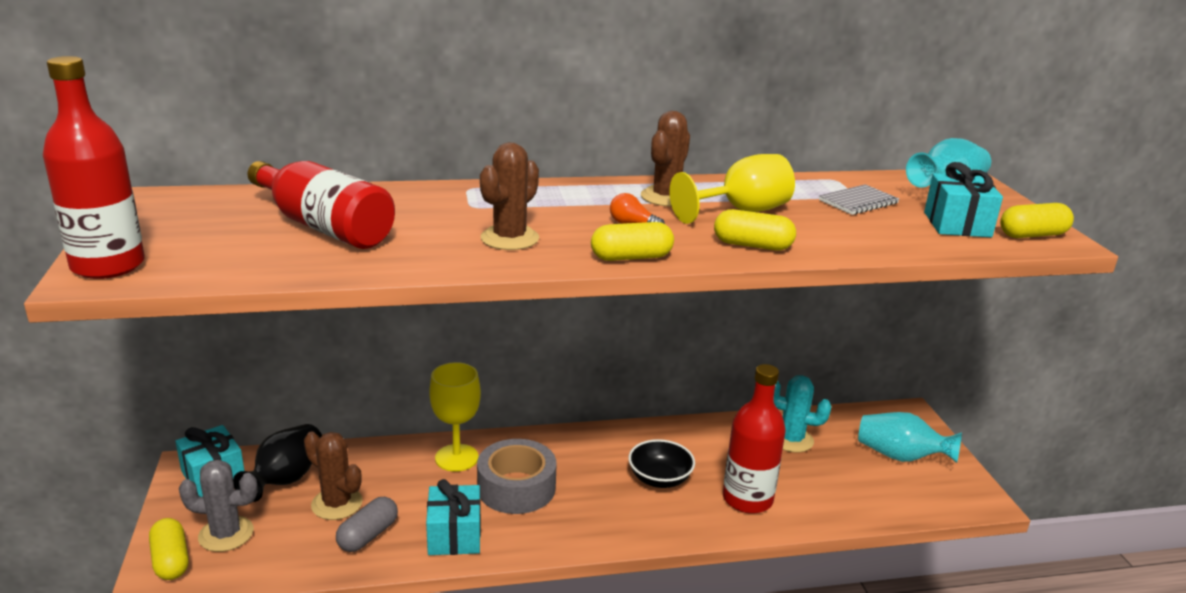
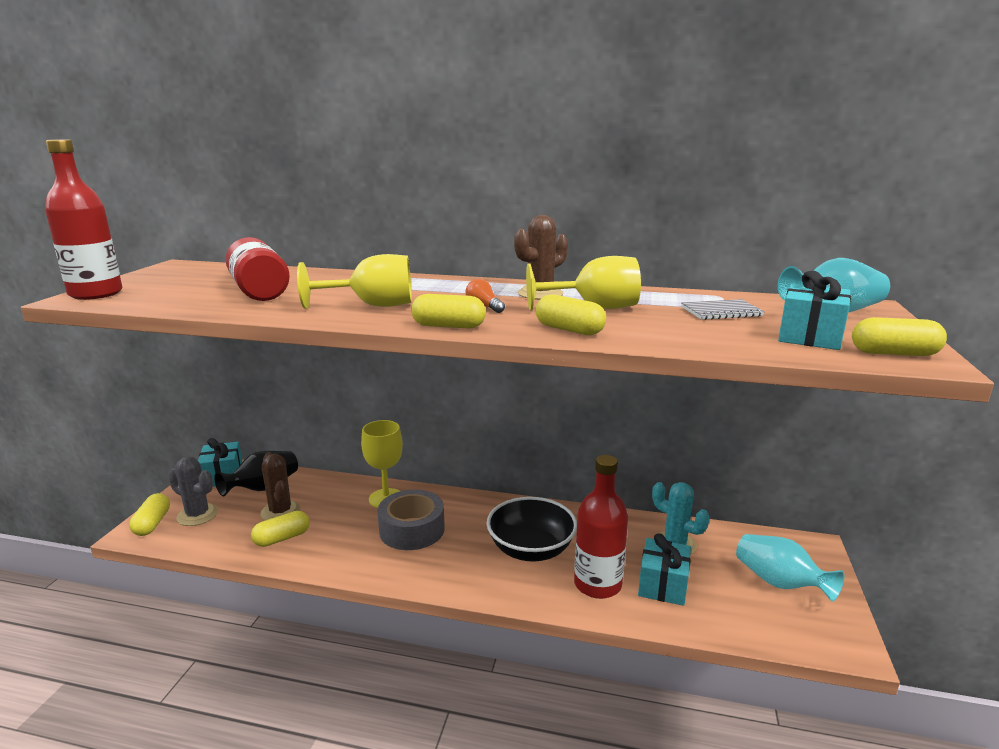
camera: 25 degrees right, 5 degrees down
(368, 535) = (282, 538): grey capsule -> yellow capsule
(454, 535) = (339, 553): turquoise gift -> turquoise gift (663, 585)
(509, 238) = (372, 306): brown cactus -> yellow goblet
(659, 479) = (531, 549): black bowl -> black bowl, size x1.51

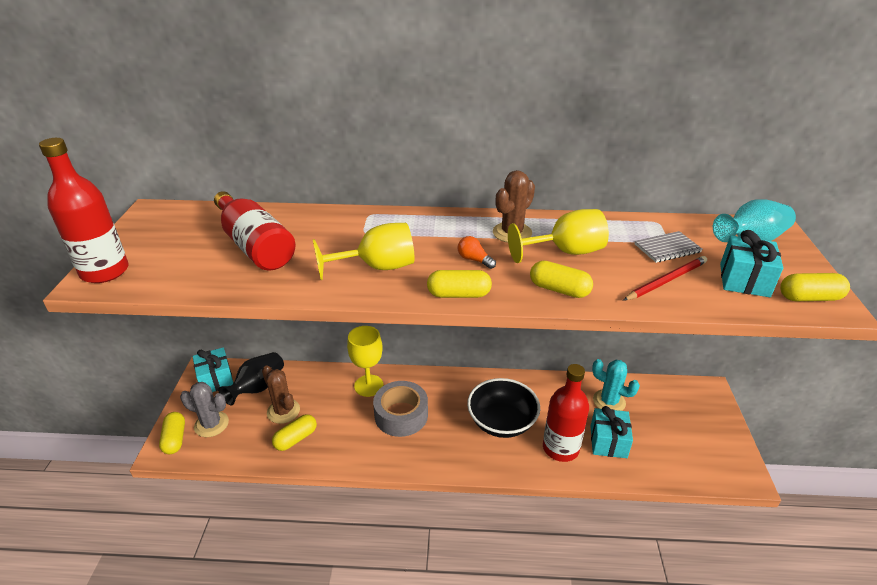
camera: 10 degrees left, 15 degrees up
(707, 331) = (666, 280): none -> red pencil
(779, 583) = (690, 427): turquoise vase -> none

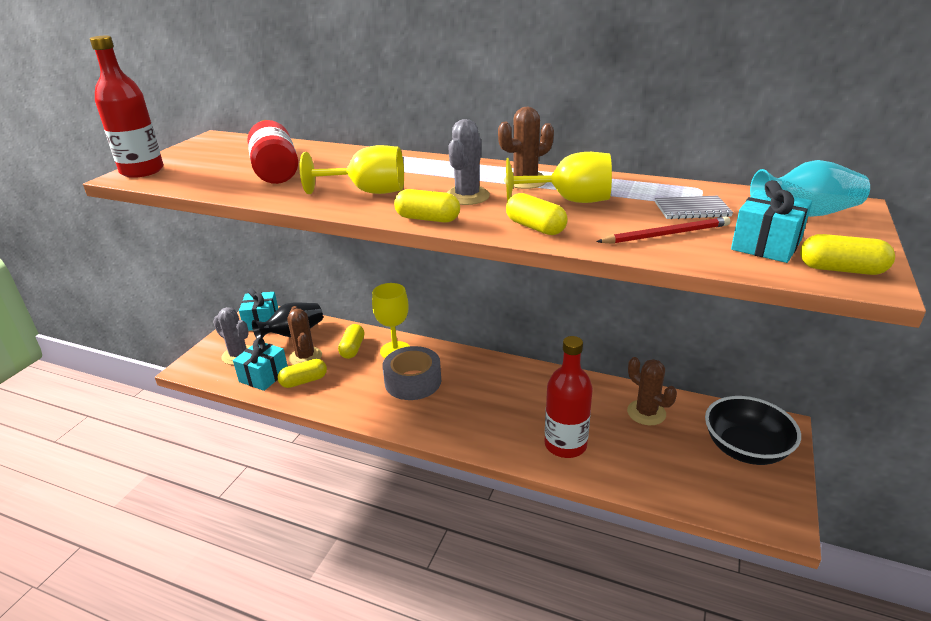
camera: 20 degrees right, 5 degrees down
(175, 439) = (202, 360): yellow capsule -> yellow capsule (352, 348)
(474, 260) = (467, 196): orange light bulb -> grey cactus
(502, 422) = (513, 407): black bowl -> black bowl (745, 448)
(608, 441) = (624, 450): turquoise gift -> turquoise gift (264, 376)
(609, 401) = (646, 413): turquoise cactus -> brown cactus

